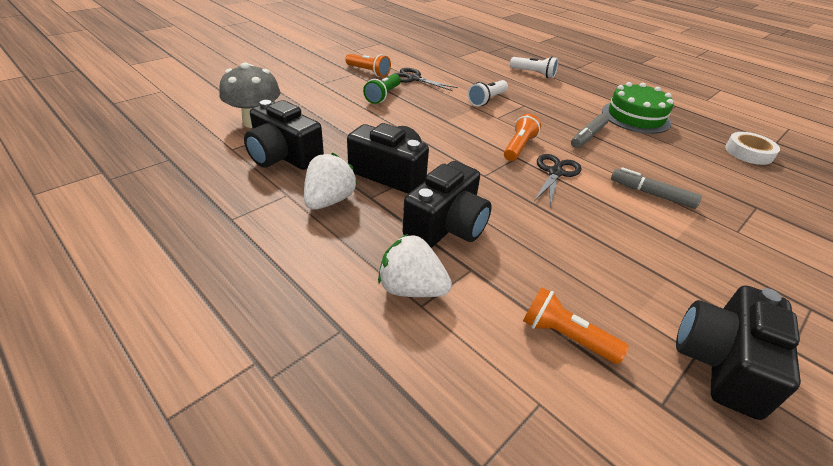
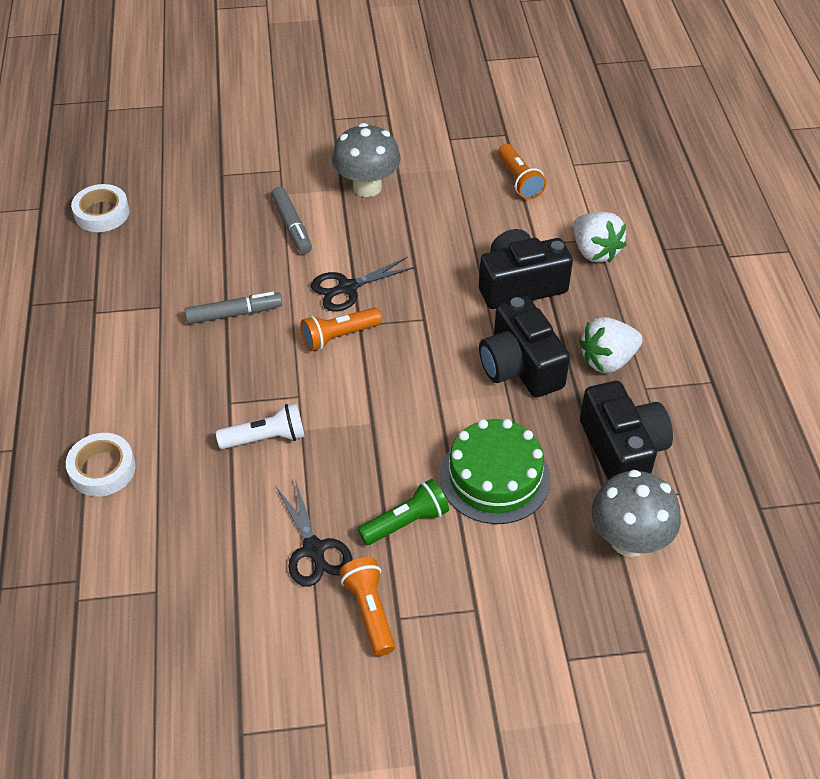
camera: 140 degrees left, 10 degrees up
(533, 73) = (102, 469): white flashlight -> white tape
(635, 117) = (122, 312): green cake -> green cake (494, 477)
(664, 250) = (367, 187): none -> grey mushroom
(722, 363) = (442, 129): black camera -> none

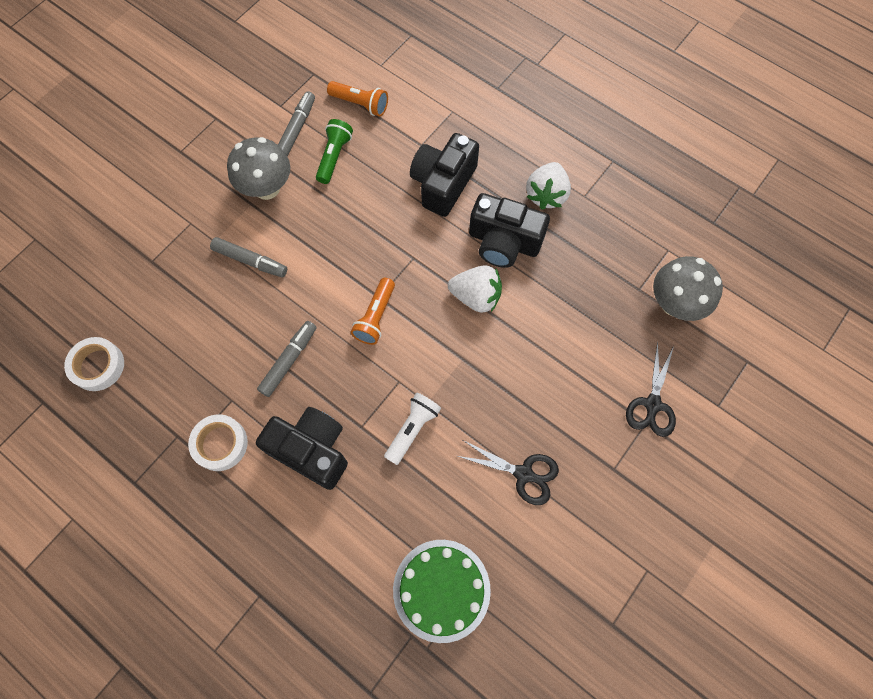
camera: 45 degrees left, 20 degrees up
(102, 469) = (336, 550): white tape -> white tape (220, 444)
(347, 288) = (341, 277): black scissors -> black scissors (652, 405)
(370, 611) = (595, 480): orange flashlight -> none
(406, 522) = (553, 405): green flashlight -> green flashlight (334, 157)
(443, 163) = (297, 129): none -> grey marker
(494, 477) = (568, 330): green cake -> green cake (441, 590)
(594, 251) = (461, 122): white strawberry -> white strawberry (476, 296)
(622, 449) = (613, 248): black camera -> black camera (311, 450)

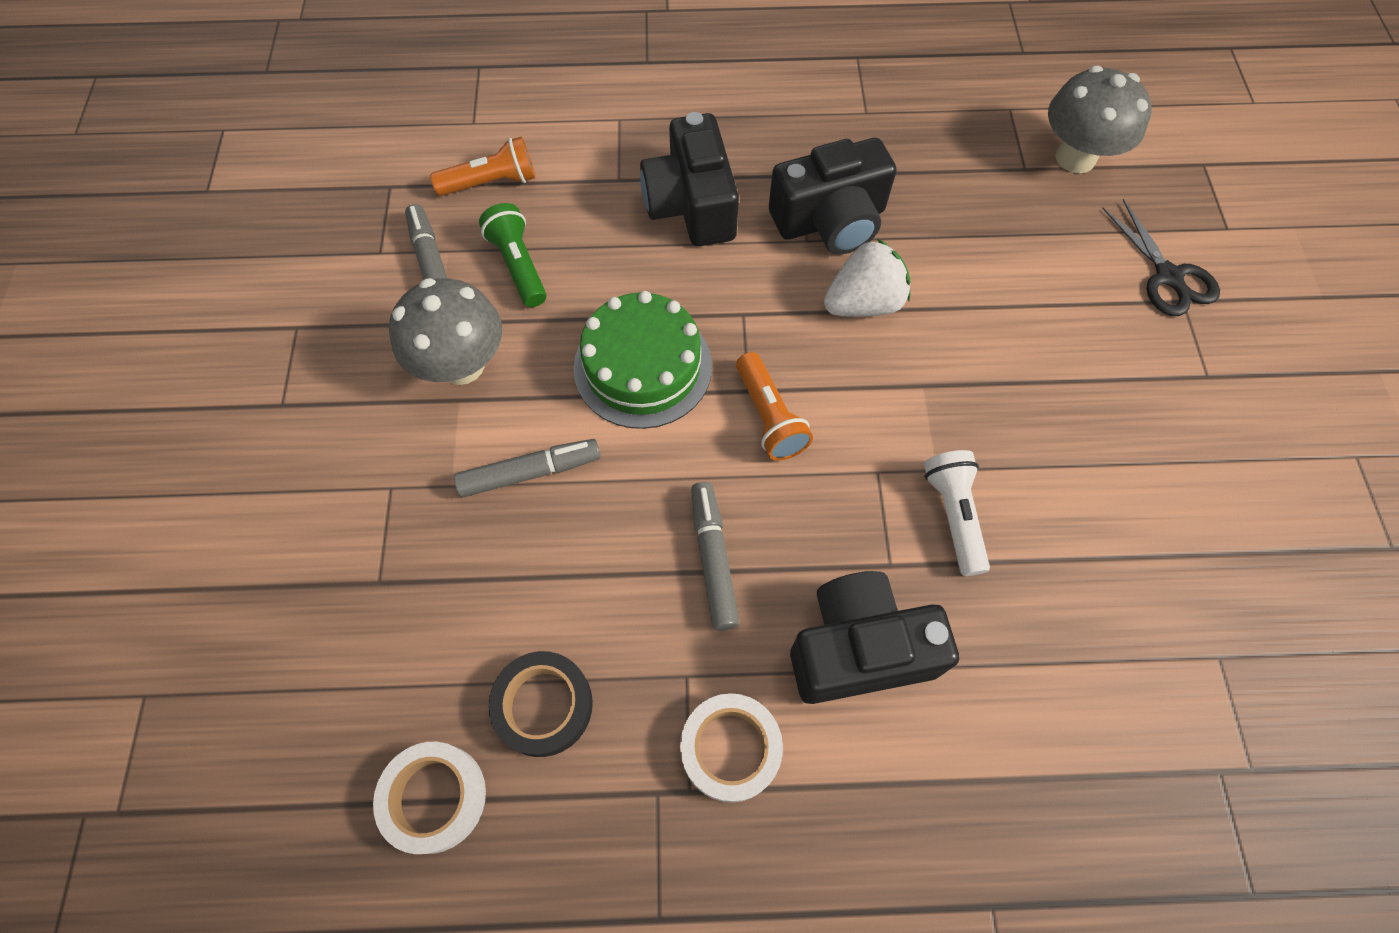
camera: 40 degrees left, 5 degrees down
(167, 364) = (543, 705): none -> black tape
(441, 590) = (1190, 679): green cake -> green cake (642, 367)
(524, 474) = (1128, 460): black scissors -> none
(546, 195) = (823, 138): white strawberry -> none

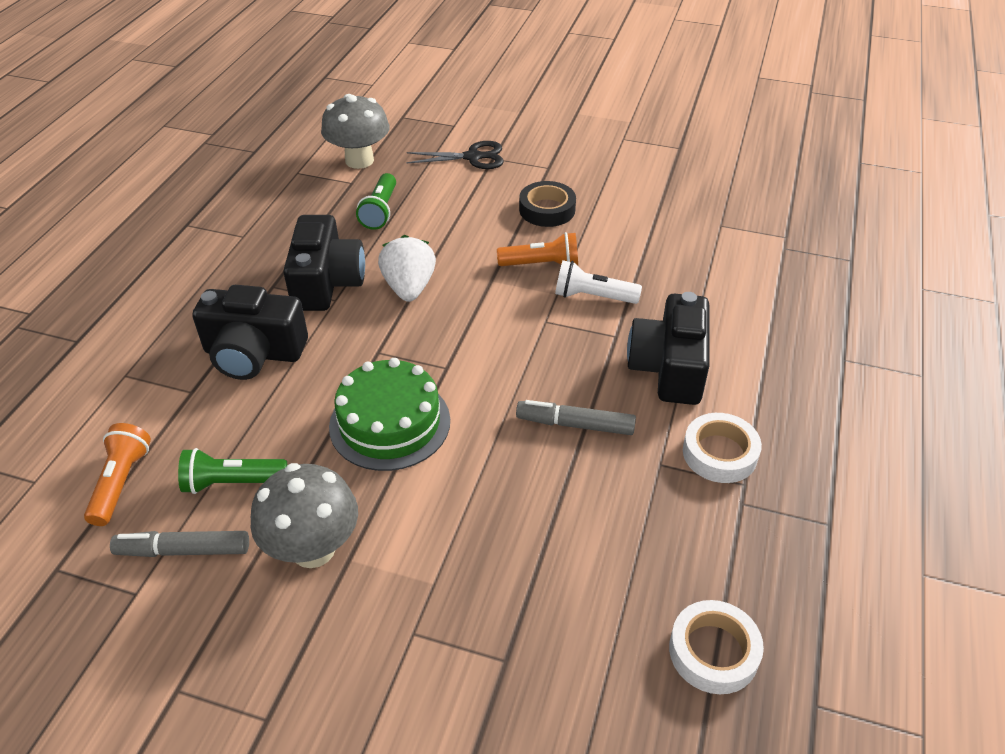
camera: 70 degrees left, 20 degrees down
(530, 472) = (449, 521): grey marker -> none
(543, 705) = (657, 558): black tape -> black tape (547, 210)
(769, 417) = (475, 362): orange flashlight -> orange flashlight (541, 264)
(987, 219) = (380, 211): none -> green flashlight

